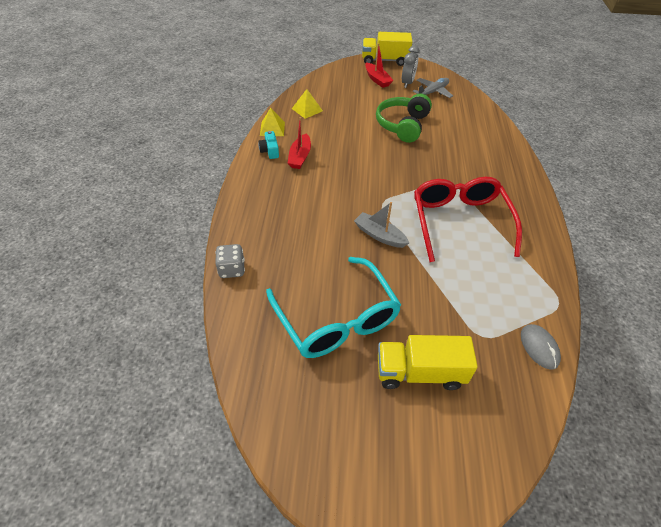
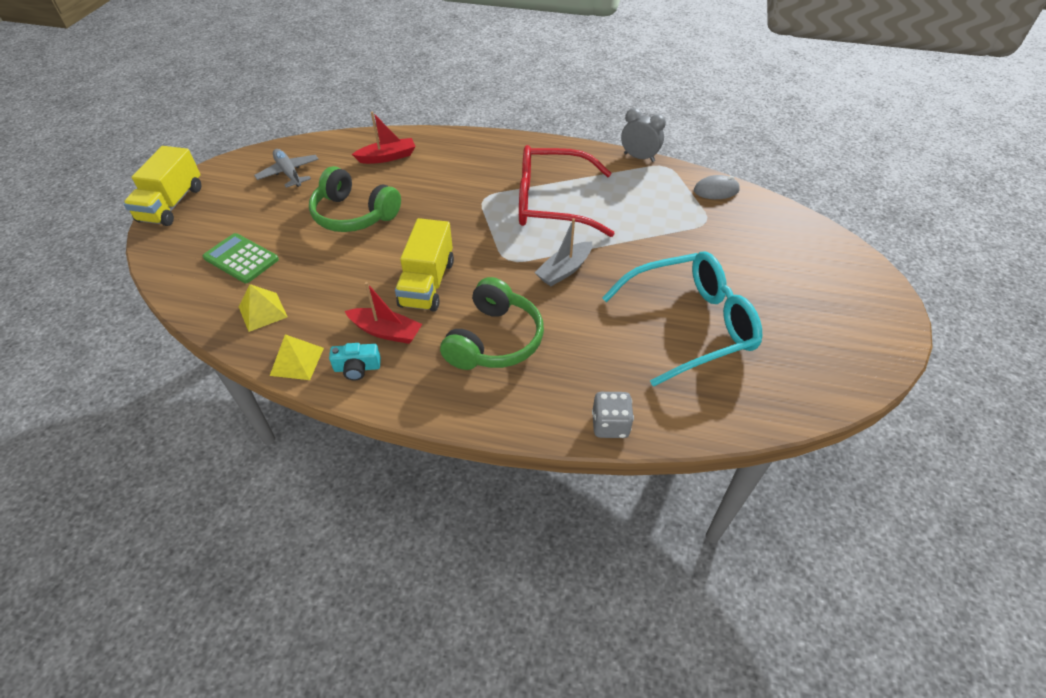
camera: 80 degrees left, 0 degrees up
(300, 205) = (494, 340): none -> green headphones
(347, 93) = (241, 259): none -> green calculator
(377, 79) = (223, 221): red boat -> red boat (387, 157)
(407, 83) = (251, 192): grey clock -> grey clock (639, 157)
(420, 372) = (751, 270): yellow truck -> yellow truck (427, 283)

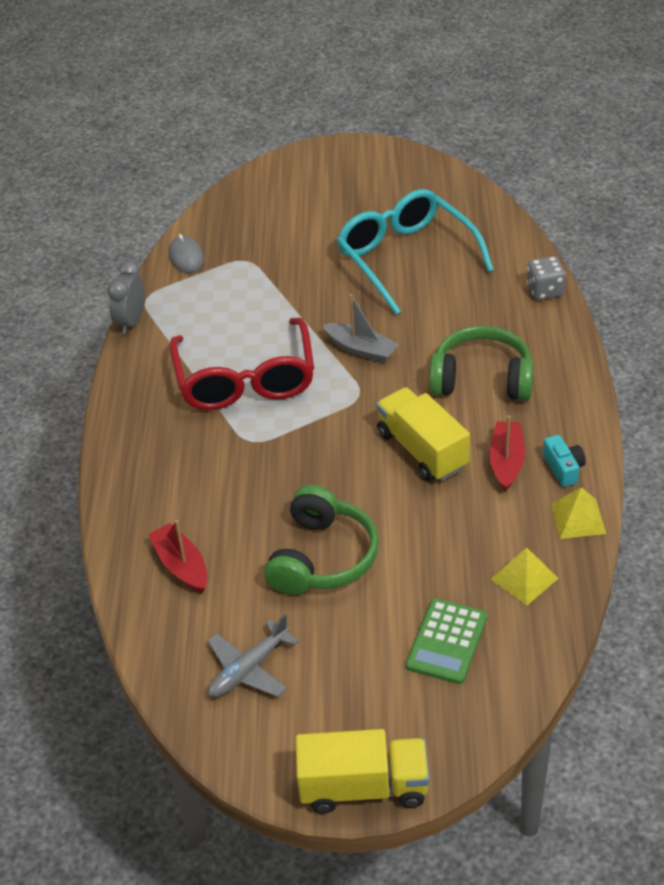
camera: 100 degrees left, 5 degrees down
(427, 283) = (422, 450): yellow truck -> yellow truck turned 120 degrees counterclockwise

